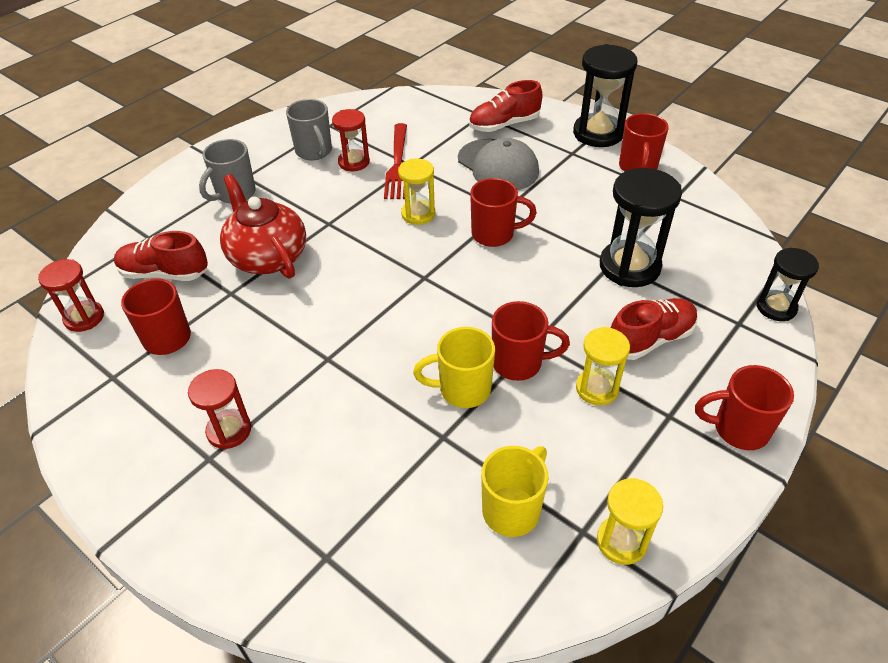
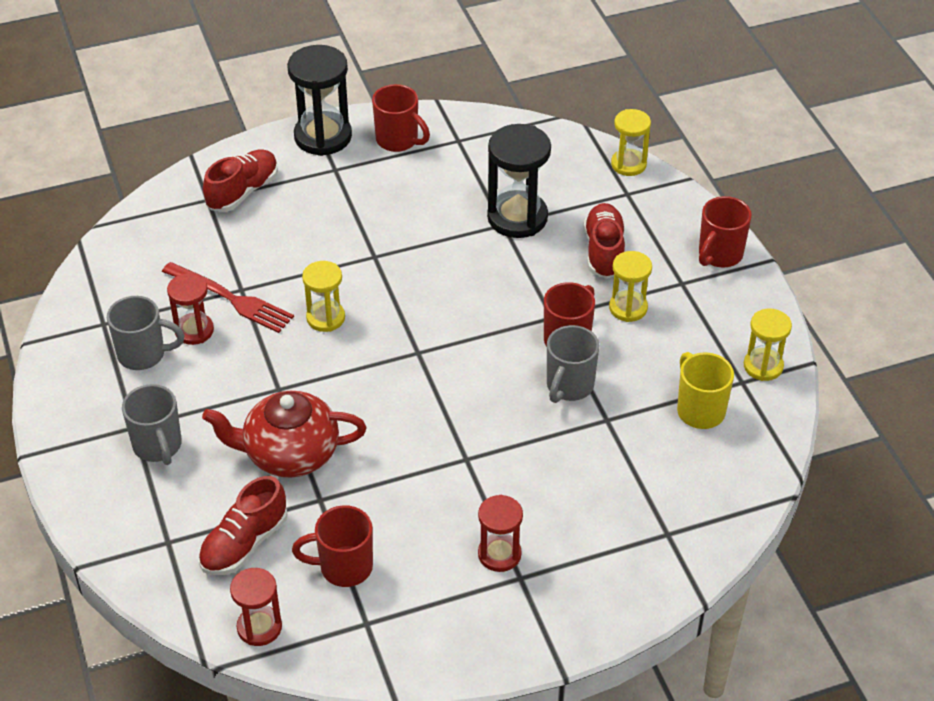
camera: 60 degrees left, 0 degrees up
(462, 389) = (569, 386): yellow mug -> grey mug
(494, 234) = (403, 279): red mug -> none
(498, 165) = (305, 228): grey cap -> none
(504, 125) = (243, 192): red shoe -> red shoe turned 150 degrees counterclockwise
(776, 307) = (628, 164): black hourglass -> yellow hourglass

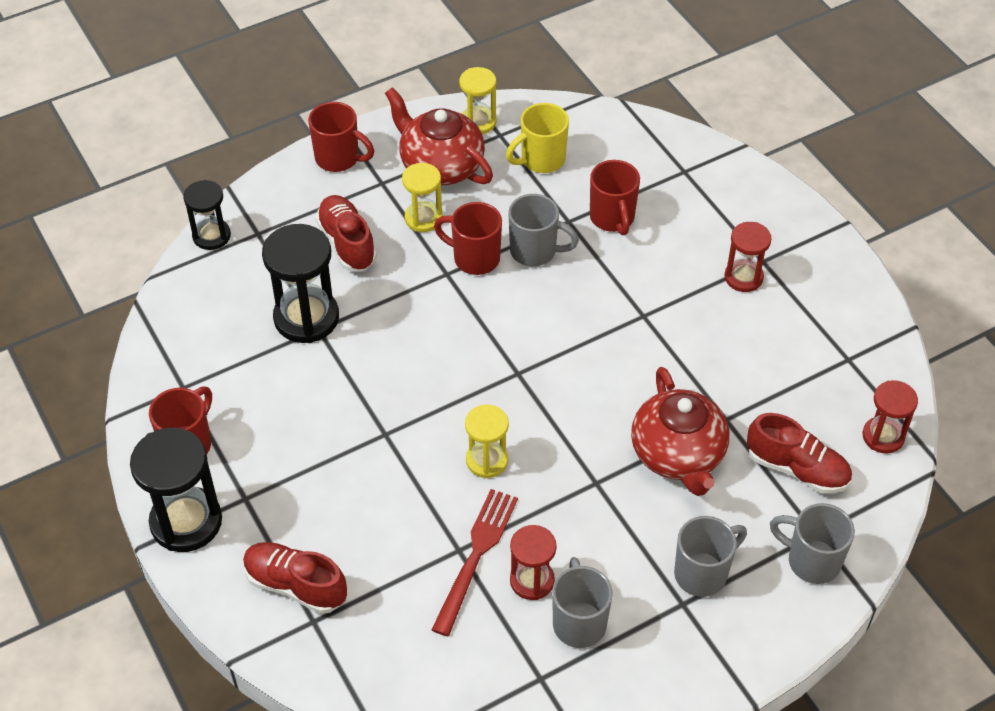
camera: 100 degrees left, 5 degrees up
(140, 530) = (811, 561): none -> grey mug
(343, 567) = (796, 386): red mug -> red mug (612, 218)
(604, 251) = (347, 243): red shoe -> red shoe turned 75 degrees clockwise
(628, 164) = (211, 236): yellow hourglass -> black hourglass
(700, 329) = (440, 165): none -> red teapot

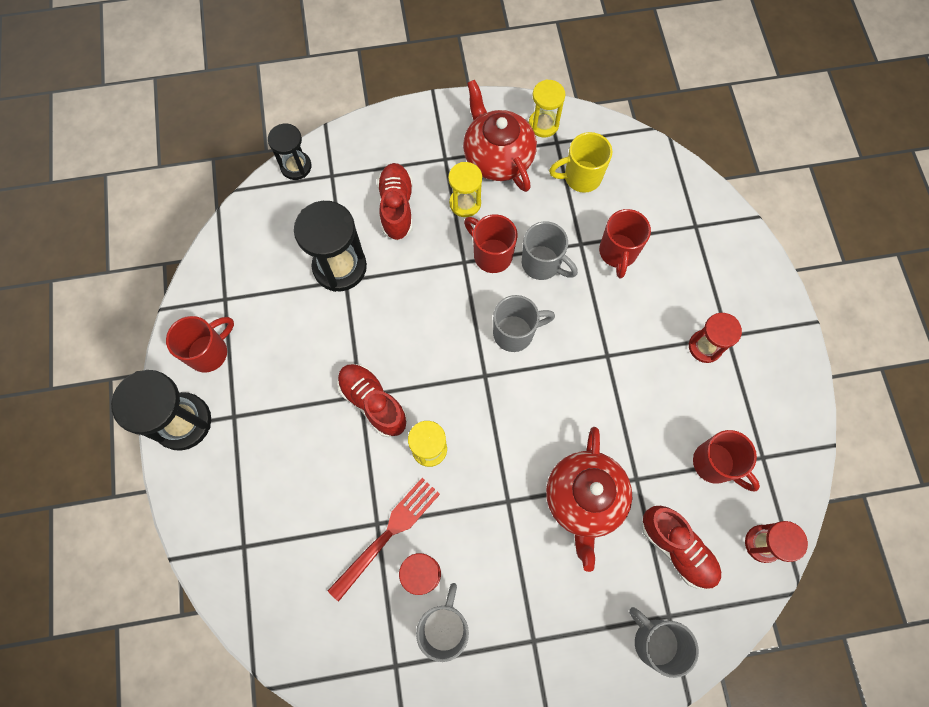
camera: 20 degrees right, 20 degrees up
(295, 585) = (242, 509): red shoe -> red shoe (373, 402)
(339, 159) = (420, 125): red mug -> red mug (715, 464)
(702, 573) = (560, 619): grey mug -> grey mug (515, 333)

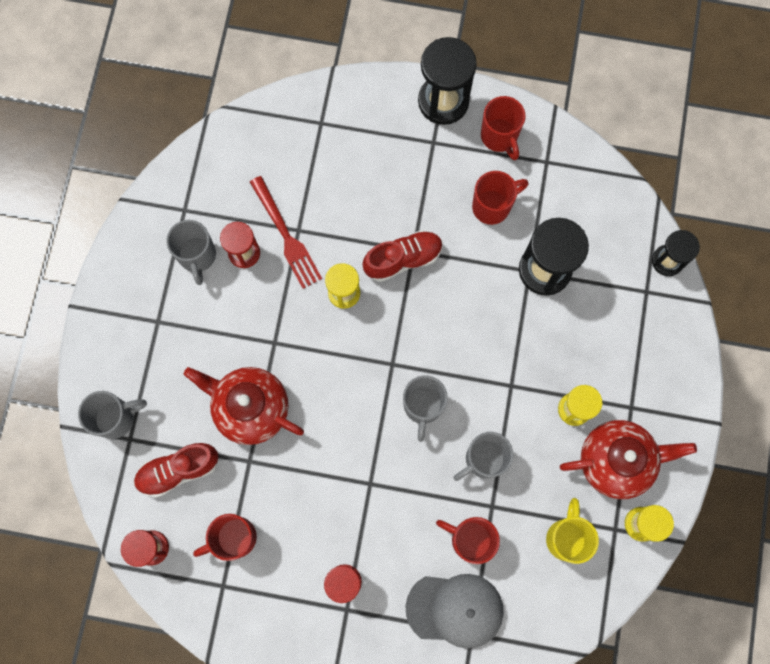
camera: 110 degrees right, 5 degrees up
(396, 207) = (591, 342): red shoe -> none
(444, 626) = (197, 256): grey mug -> grey mug turned 45 degrees clockwise
(491, 254) = (510, 414): red mug -> red mug (492, 206)
(682, 245) = (455, 609): none -> grey cap

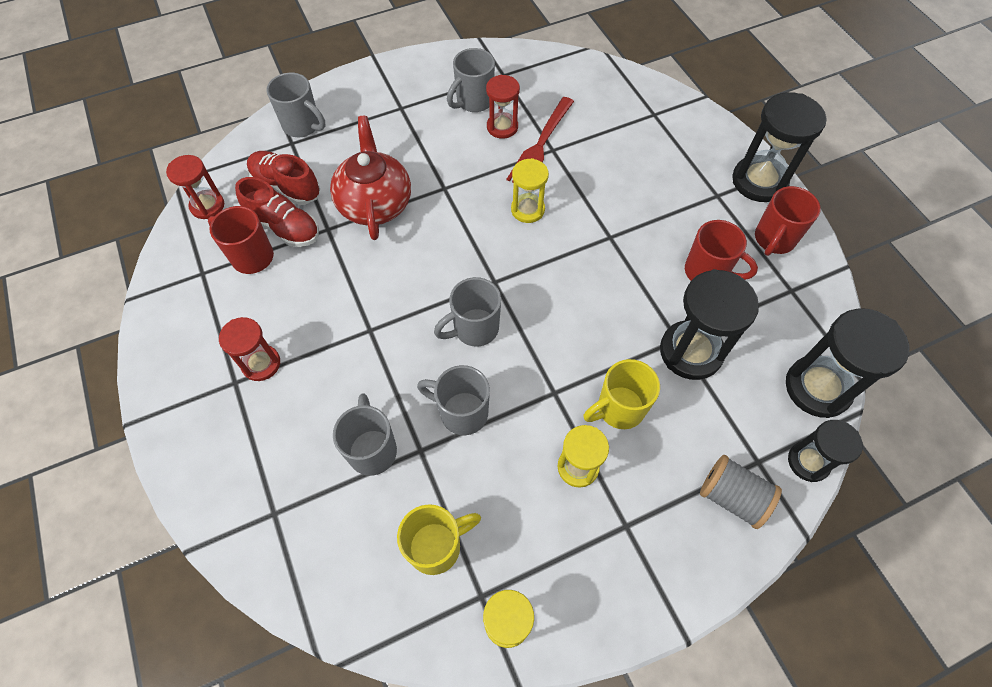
camera: 55 degrees right, 15 degrees down
(403, 259) = (595, 234): red shoe -> red shoe (284, 227)
(455, 609) = (290, 480): grey cap -> none
(469, 539) = (372, 449): red mug -> grey mug
(552, 351) = (618, 409): none -> yellow mug
(616, 461) = (557, 547): red teapot -> none
(625, 210) = (817, 388): none -> black hourglass
(657, 327) = (732, 497): none -> grey spool

